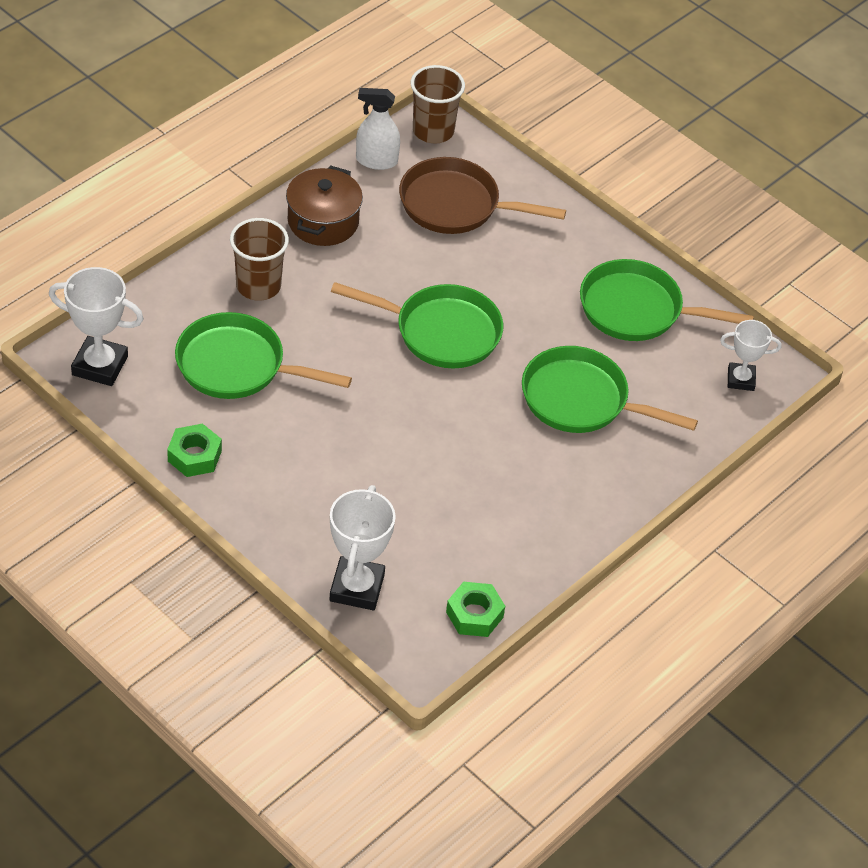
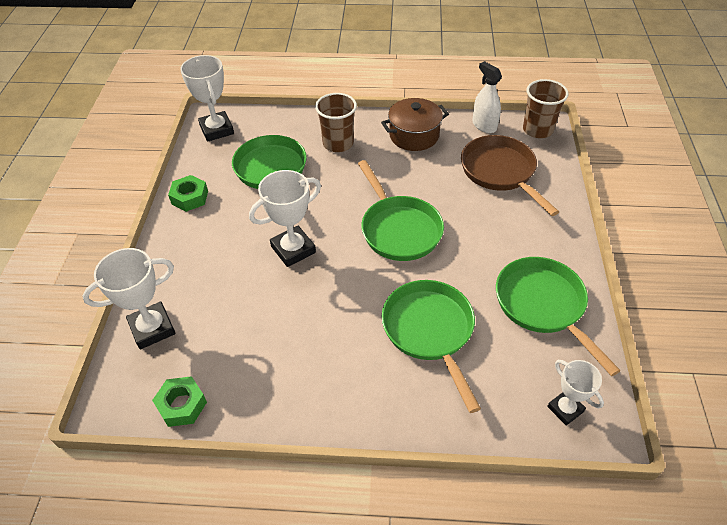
camera: 55 degrees right, 0 degrees up
(375, 424) = (293, 249): none -> white trophy

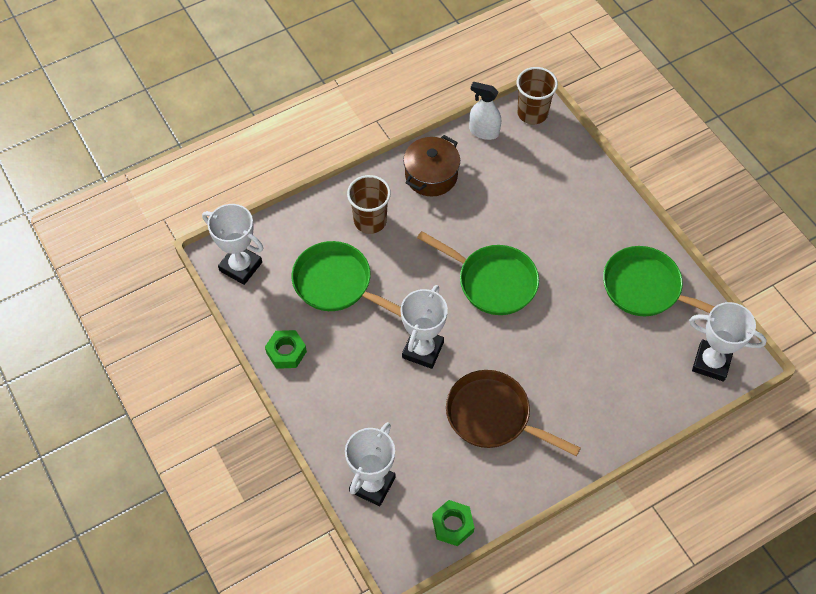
camera: 35 degrees left, 10 degrees up
(430, 331) = (583, 358): green pan -> none
(500, 172) = (532, 177): brown pan -> brown pan (493, 416)
(565, 409) = (711, 362): white trophy -> white trophy, size x1.58

